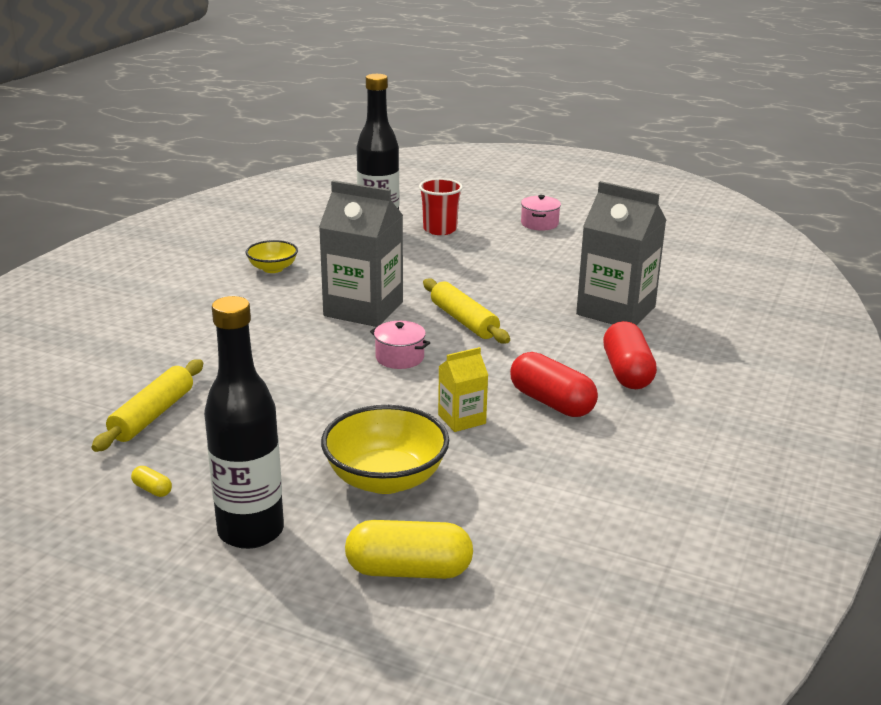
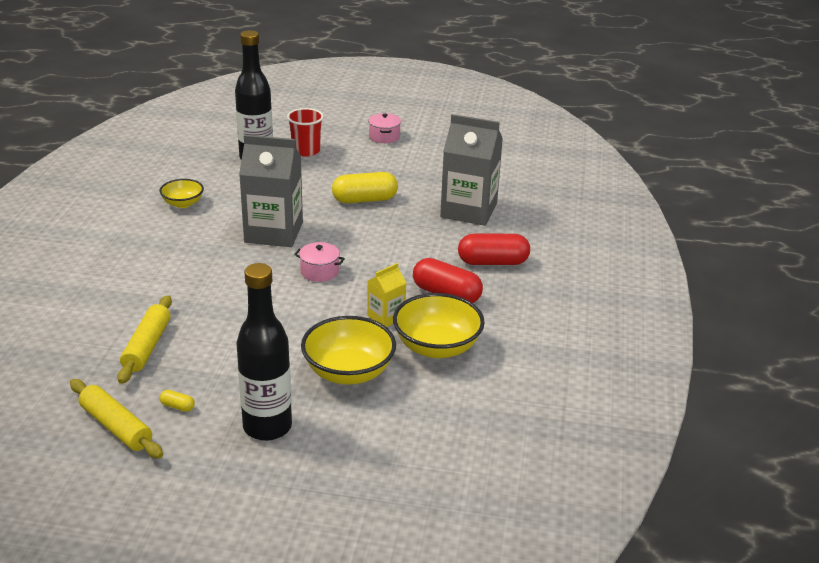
camera: 15 degrees left, 5 degrees up
(409, 570) = (392, 437): yellow capsule -> yellow capsule (364, 200)
(464, 321) = (357, 233): yellow rolling pin -> yellow rolling pin (116, 427)
(515, 464) = (437, 347): none -> yellow bowl
(627, 372) = (493, 262): red capsule -> red capsule turned 75 degrees counterclockwise

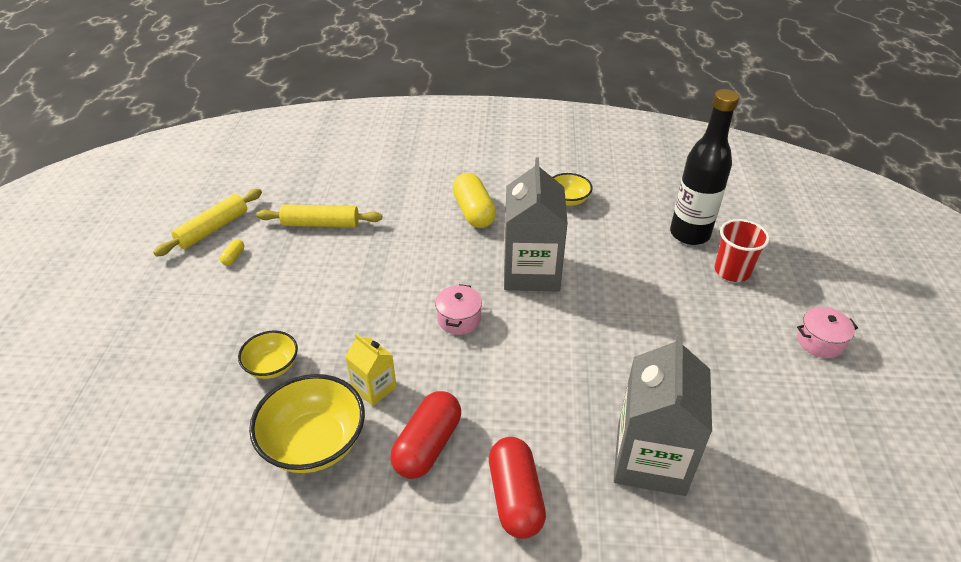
camera: 85 degrees right, 10 degrees up
(267, 427) = (194, 317): black bottle -> none
(348, 372) = (272, 366): yellow bowl -> yellow bowl, size x0.58
(364, 200) = (634, 340): yellow capsule -> yellow capsule (474, 212)

